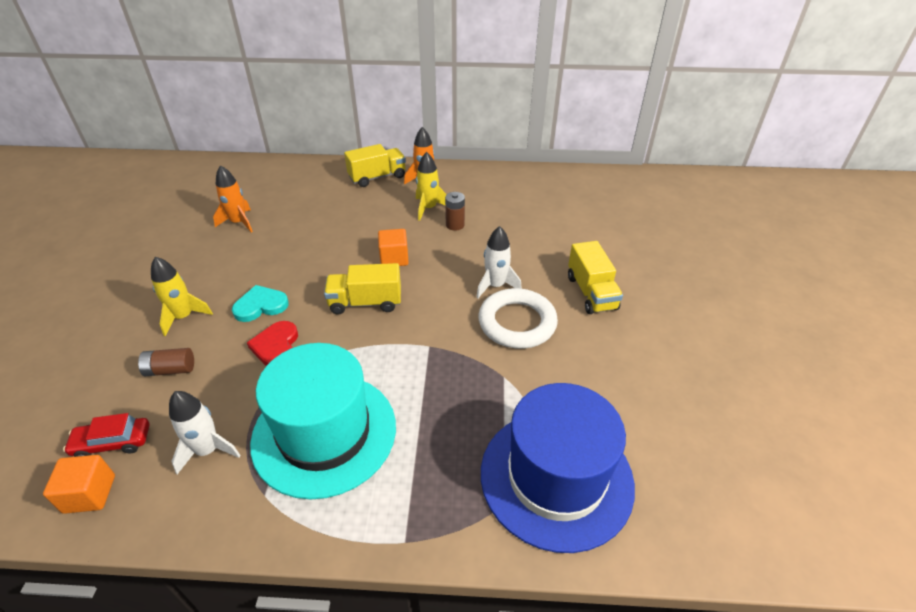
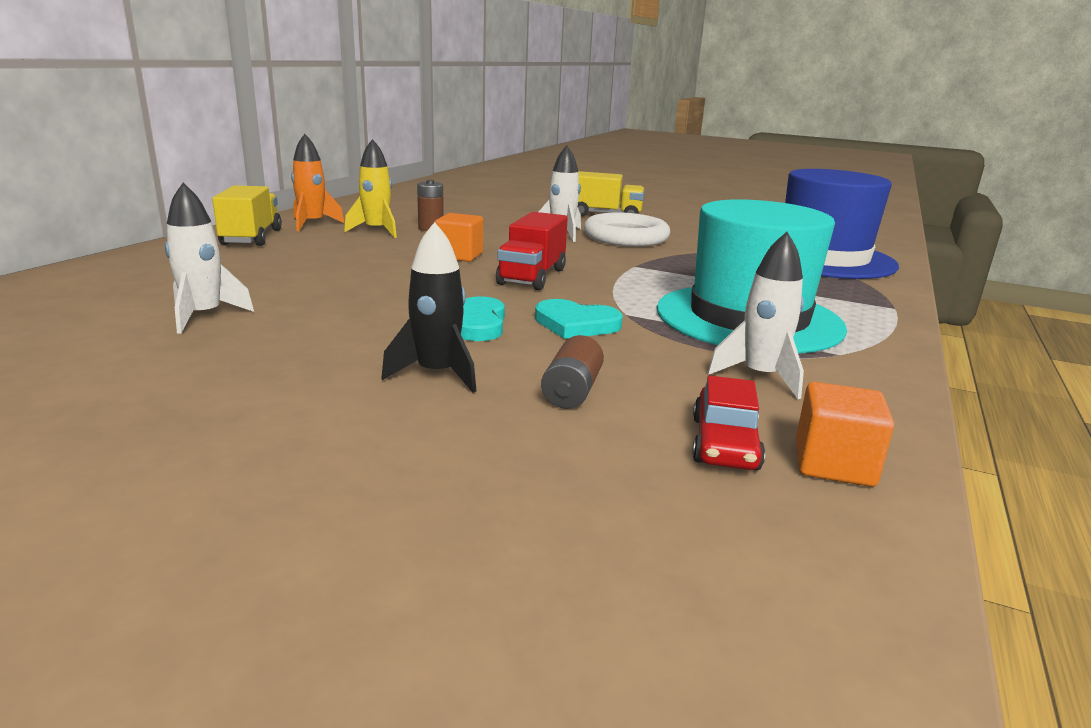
camera: 70 degrees left, 20 degrees down
(184, 317) = (437, 374): yellow rocket -> black rocket
(238, 222) = (203, 316): orange rocket -> white rocket
(276, 346) = (576, 324): red heart -> turquoise heart
(365, 302) = (532, 276): yellow truck -> red truck

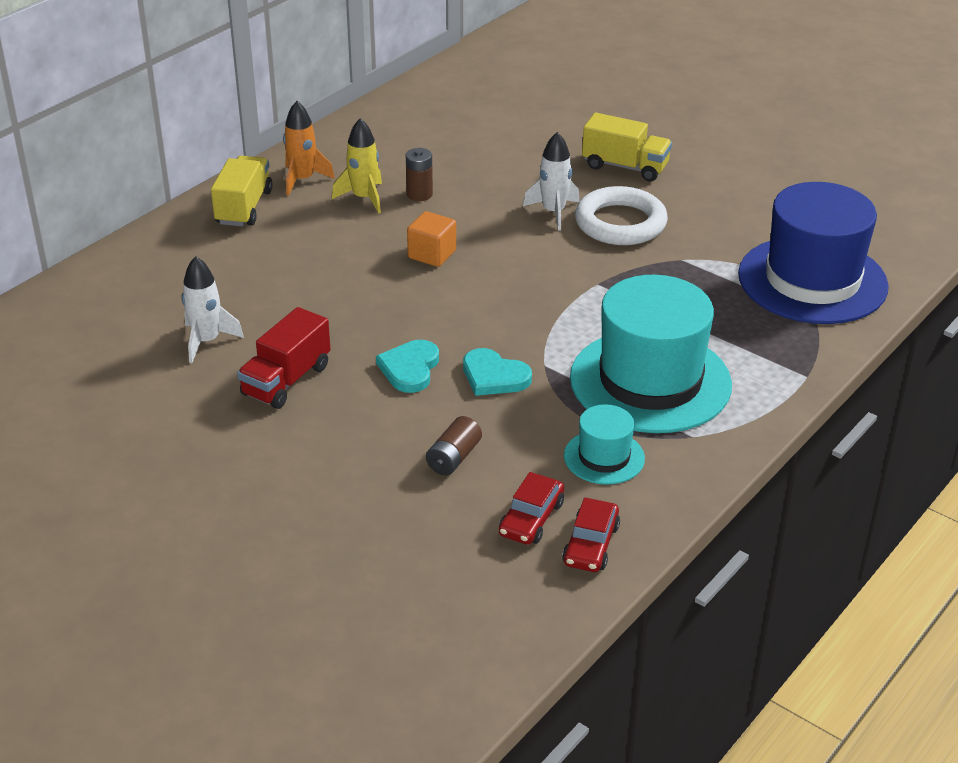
camera: 15 degrees right, 15 degrees up
(437, 374) = (365, 429): black rocket -> none
(532, 276) = (487, 298): red truck -> red truck (286, 380)
(760, 377) = (604, 457): white rocket -> turquoise hat
(833, 464) = (591, 545): orange cube -> red car

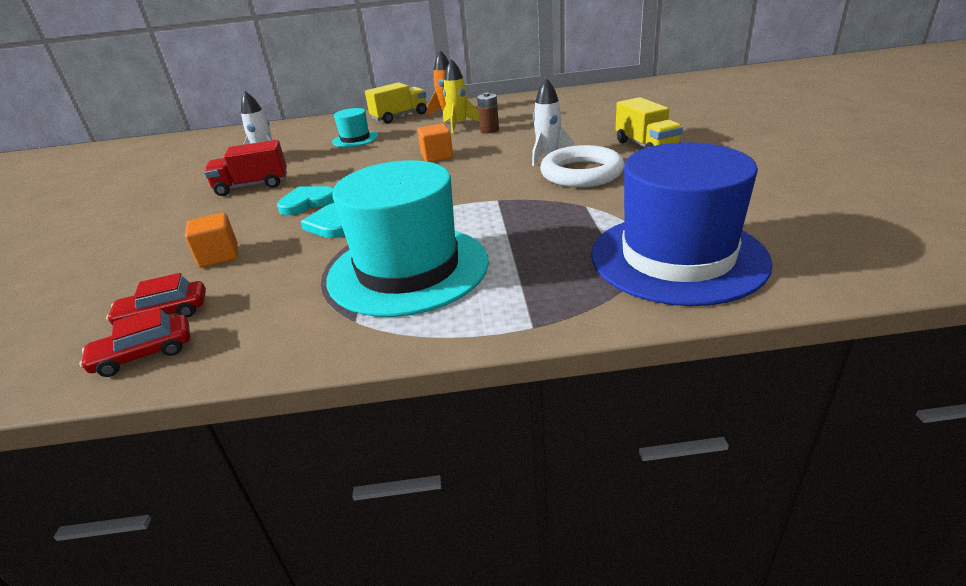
camera: 50 degrees right, 5 degrees down
(453, 458) = (219, 256): brown battery -> orange cube
(604, 457) = (278, 301): turquoise hat -> turquoise hat (355, 139)

